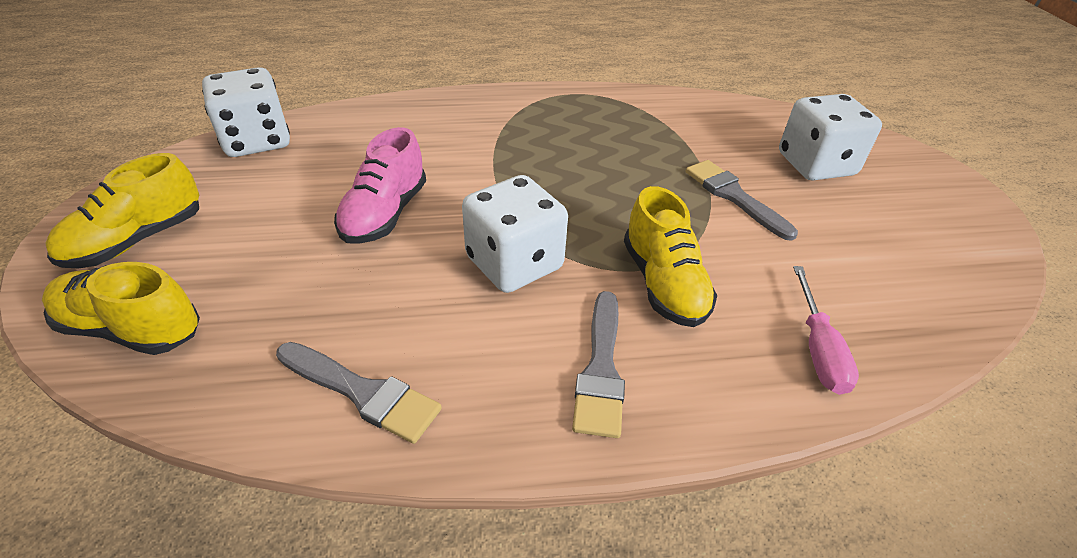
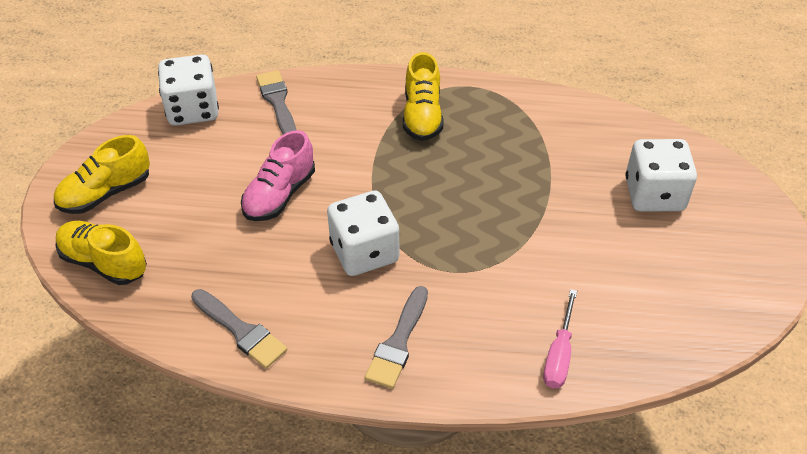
camera: 15 degrees right, 5 degrees up
(663, 283) = (469, 286): yellow shoe -> yellow shoe (422, 116)
(734, 196) = (563, 217): grey brush -> grey brush (277, 102)

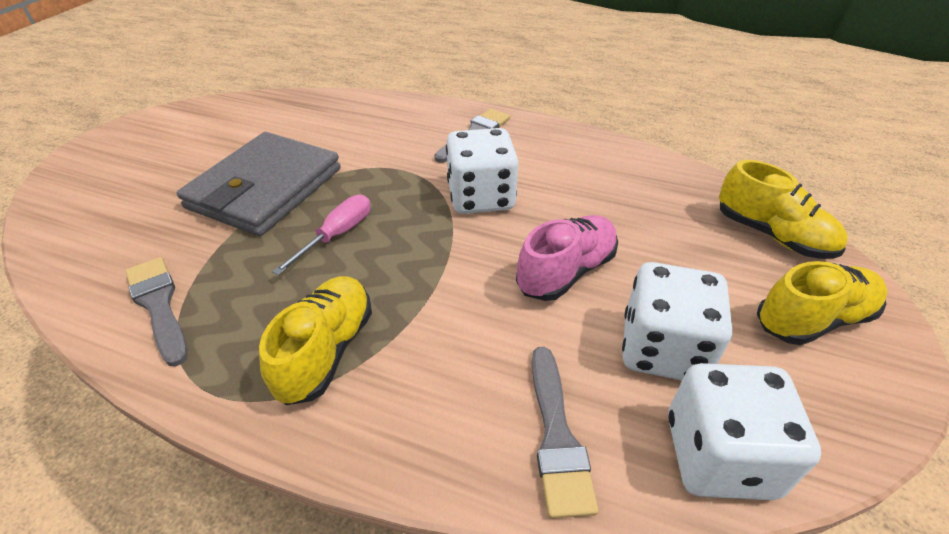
camera: 165 degrees left, 5 degrees down
(241, 331) = (611, 160): grey brush -> grey brush (159, 305)
(559, 354) = (354, 111): pink screwdriver -> pink screwdriver (337, 235)
(562, 222) = (265, 188): none -> grey wallet
(654, 195) = (149, 195): white dice -> white dice (662, 349)

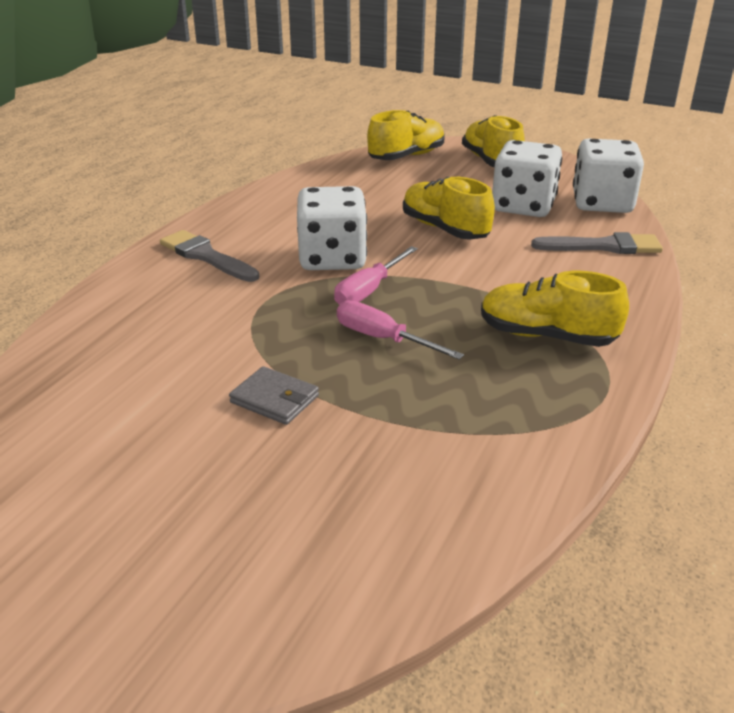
camera: 85 degrees left, 10 degrees down
(159, 305) = (498, 450): grey brush -> none
(265, 188) = (274, 399): grey wallet -> grey wallet, size x0.41
(421, 223) = (369, 290): none -> pink screwdriver
(566, 271) = (445, 229): pink shoe -> yellow shoe

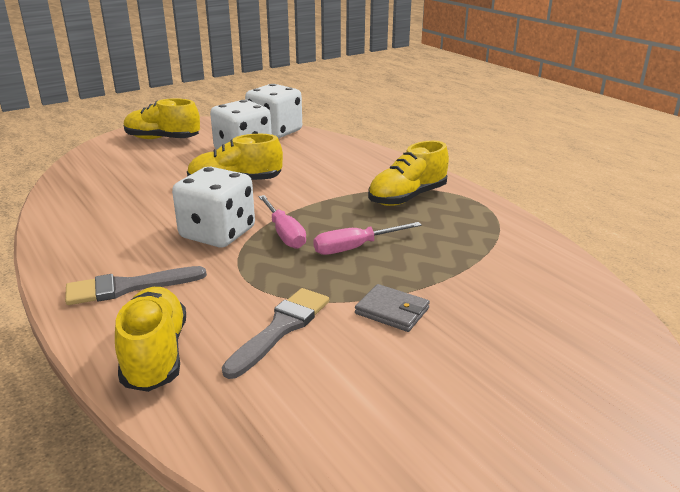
camera: 60 degrees left, 5 degrees down
(274, 399) = (392, 311): grey wallet -> grey wallet turned 60 degrees clockwise
(406, 156) = (99, 160): yellow shoe -> yellow shoe (155, 355)
(603, 246) = (327, 149): grey brush -> grey brush (281, 328)

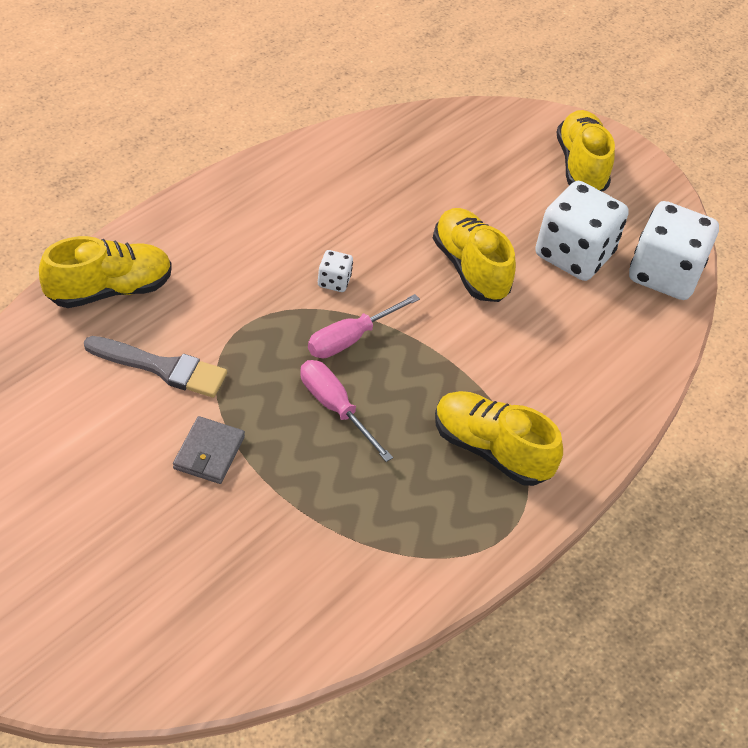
camera: 70 degrees right, 20 degrees up
(128, 287) = (210, 242): grey brush -> none
(217, 233) = (334, 281): white dice -> white dice, size x0.43

